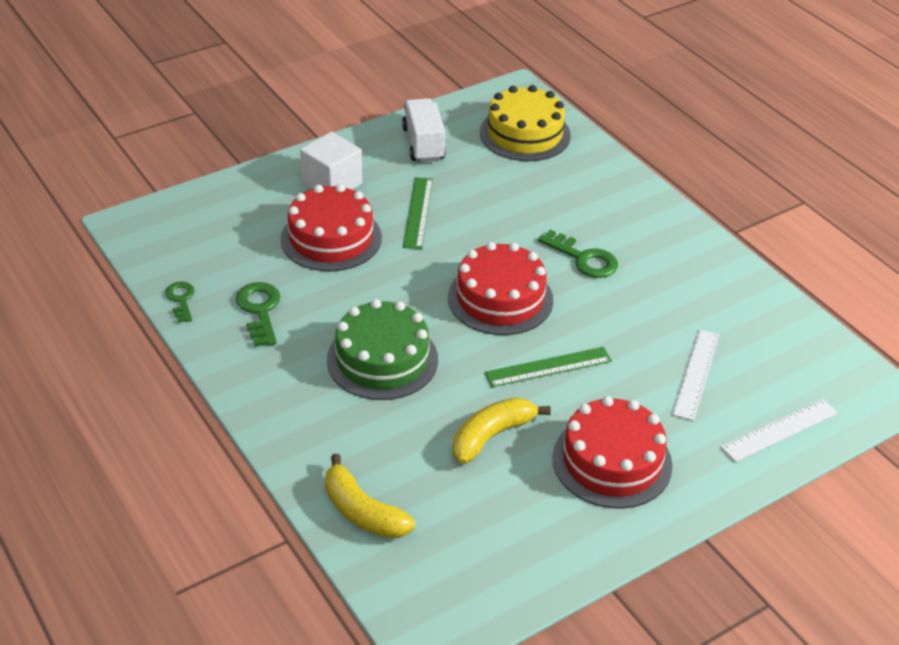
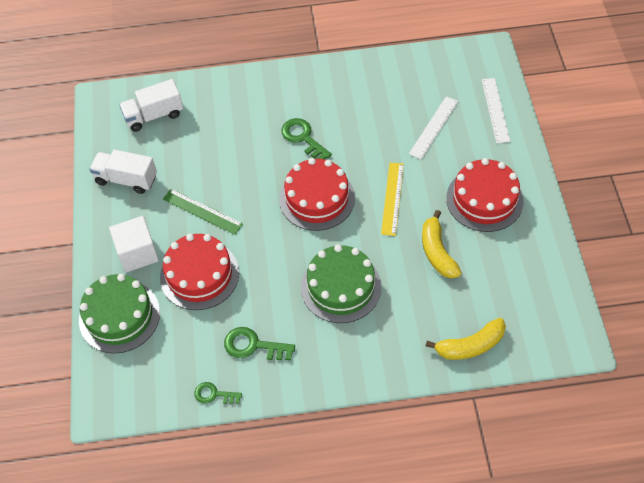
camera: 60 degrees left, 15 degrees up
(245, 198) = (119, 316): none -> green cake
(525, 134) = (154, 115): yellow cake -> white truck
(548, 367) = (392, 198): green ruler -> yellow ruler
(583, 259) = (303, 138): green key -> green key turned 105 degrees counterclockwise
(696, 374) = (433, 127): white ruler -> white ruler turned 75 degrees clockwise

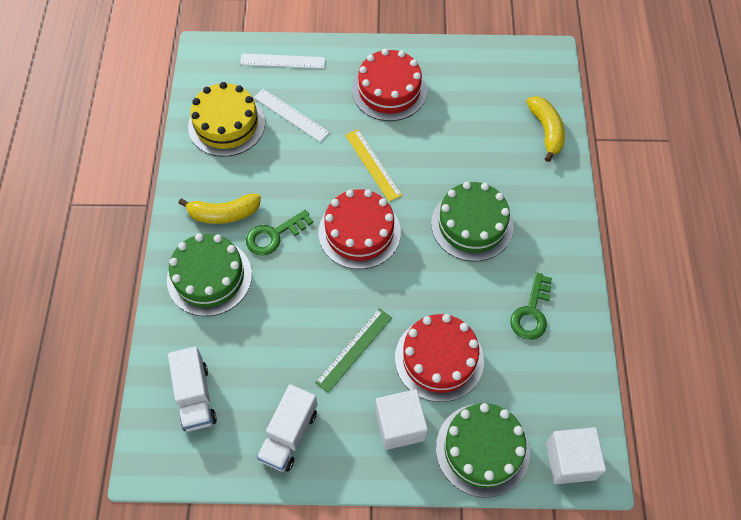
camera: 85 degrees left, 5 degrees up
(111, 386) = (570, 461): none -> white cube
(214, 394) = (584, 355): green key -> none
(257, 103) = (209, 277): none -> green cake
(392, 198) = (373, 164): yellow ruler -> yellow ruler turned 45 degrees clockwise
(411, 83) = (226, 124): none -> yellow cake
(437, 252) = (443, 138): yellow banana -> yellow banana (223, 214)

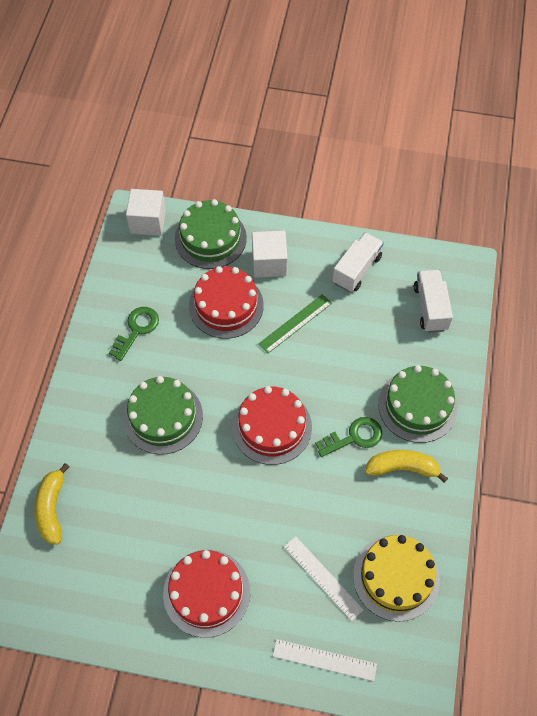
camera: 170 degrees left, 0 degrees up
(373, 164) = (244, 498): yellow ruler -> none

